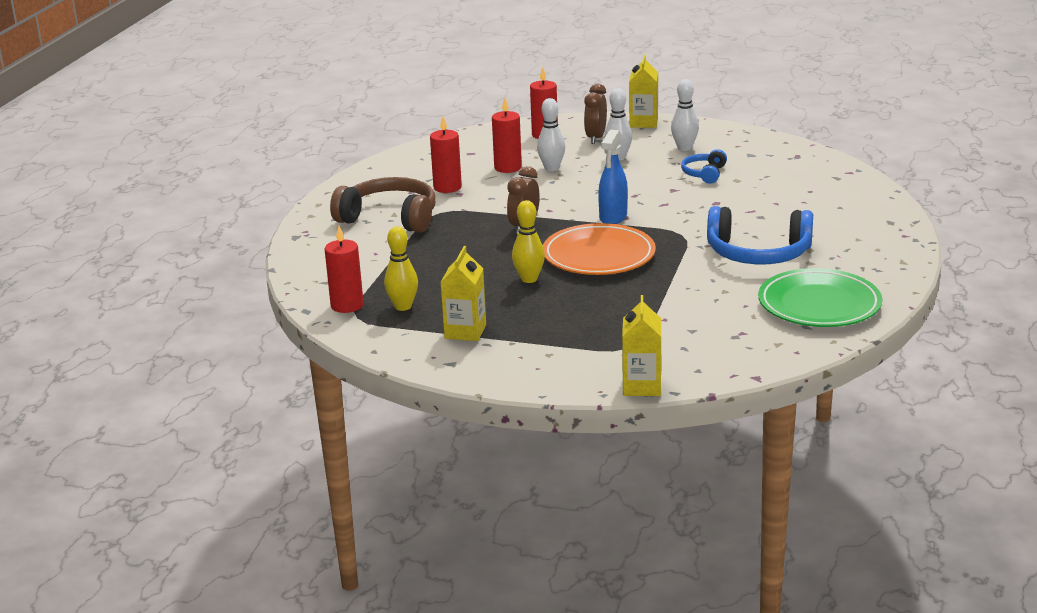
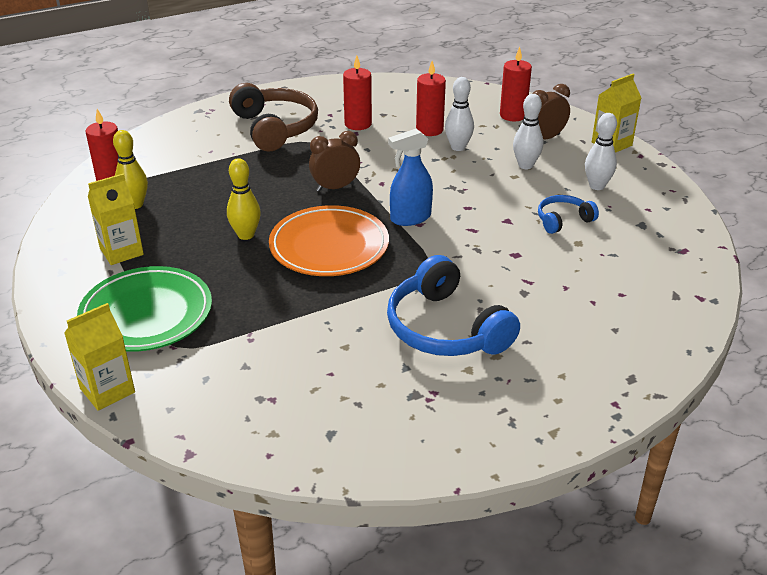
camera: 45 degrees right, 10 degrees up
(819, 305) = (385, 420): green plate -> green plate (146, 314)

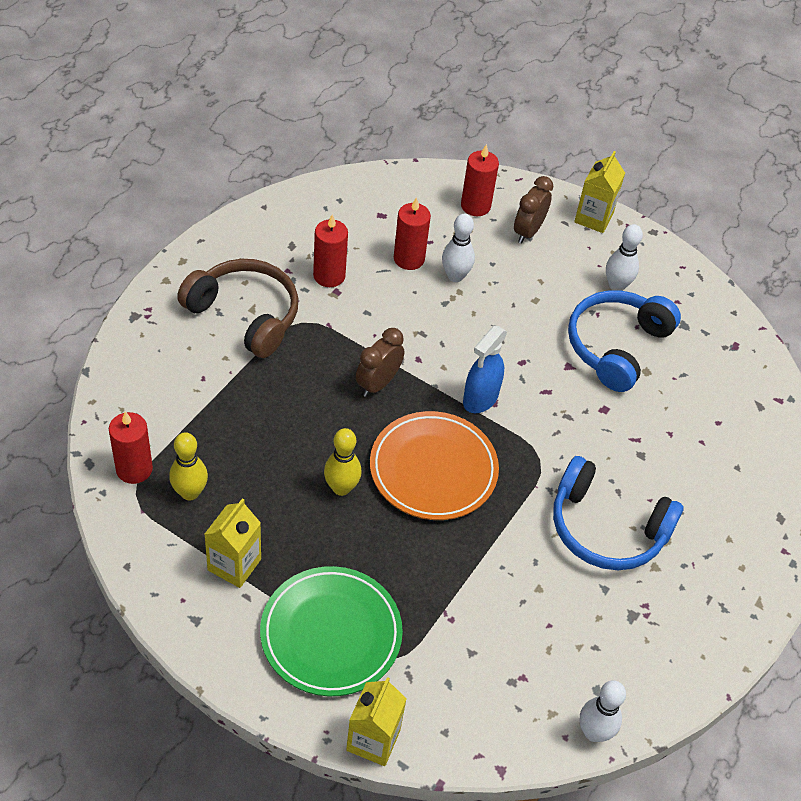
camera: 35 degrees left, 15 degrees up
(525, 165) = (536, 280): white bowling pin -> white bowling pin (594, 732)
(563, 220) = (616, 346): blue headphones -> blue headphones, size x1.92

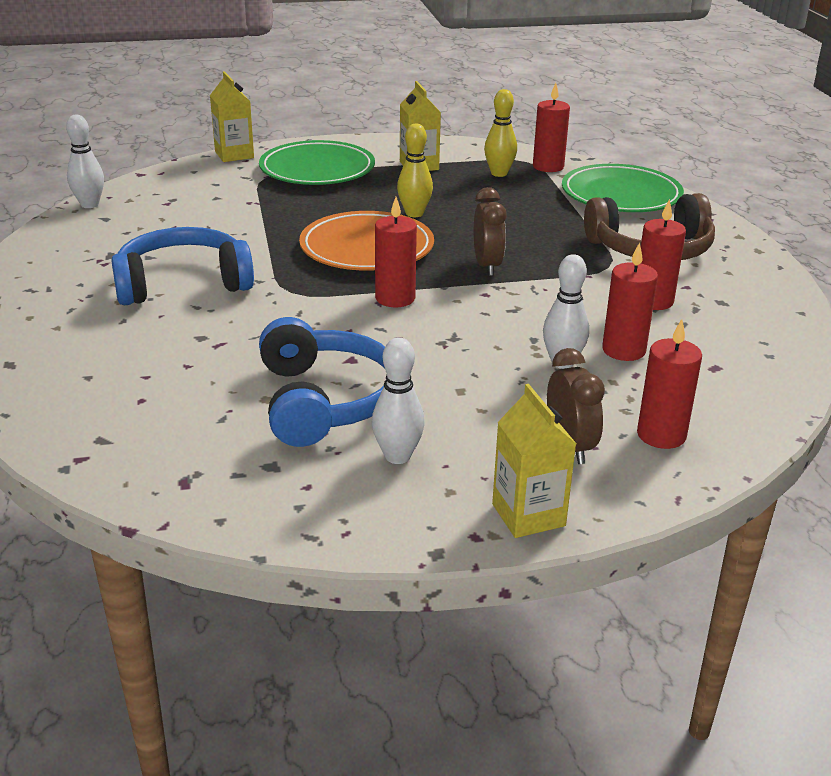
camera: 140 degrees right, 20 degrees down
(153, 383) = (621, 195): none -> green plate
(480, 399) = (395, 298): blue spray bottle -> red candle

